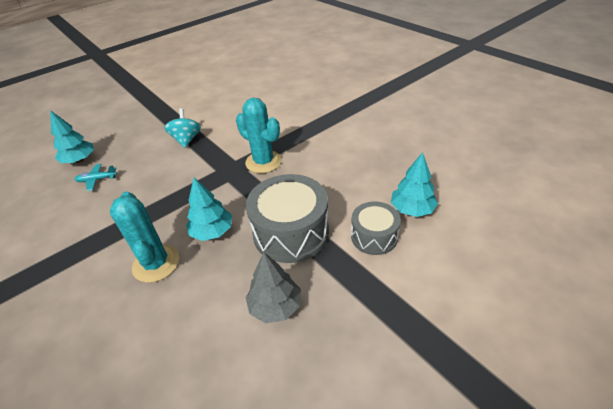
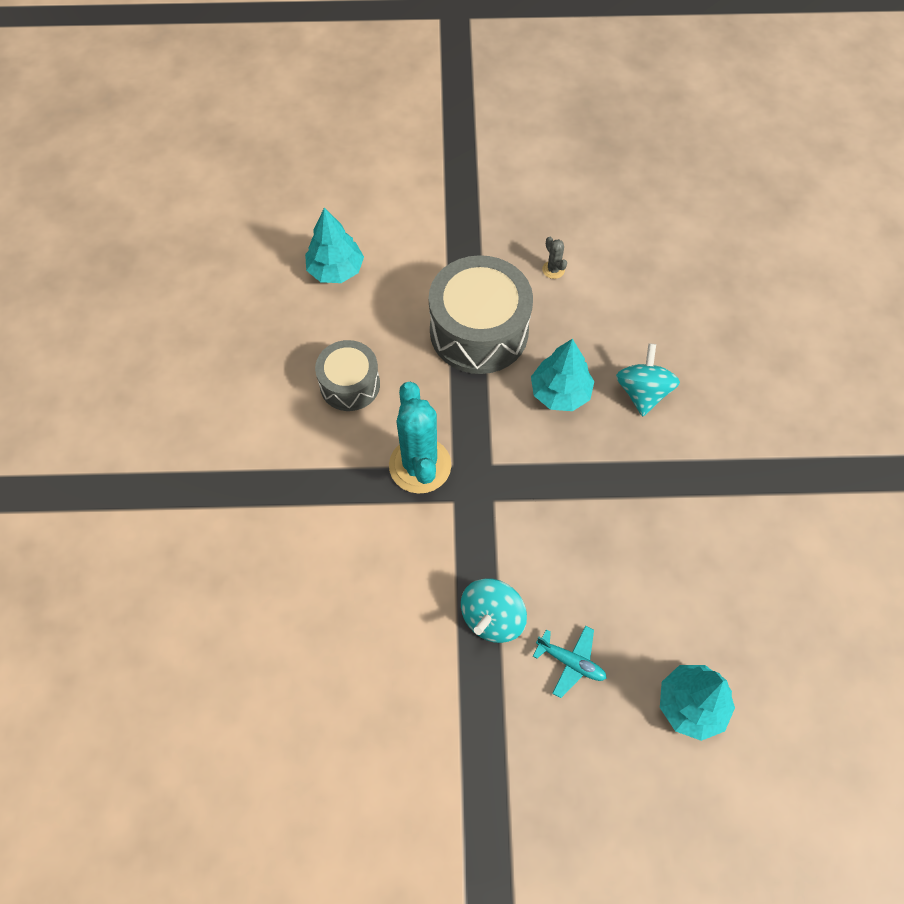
camera: 145 degrees left, 20 degrees up
(97, 180) = (673, 616): turquoise plane -> turquoise plane (570, 662)
(156, 263) = (642, 392): turquoise cactus -> turquoise spinning top
(275, 306) = (553, 270): grey tree -> grey cactus
(374, 236) = (405, 269): grey drum -> grey drum (350, 384)

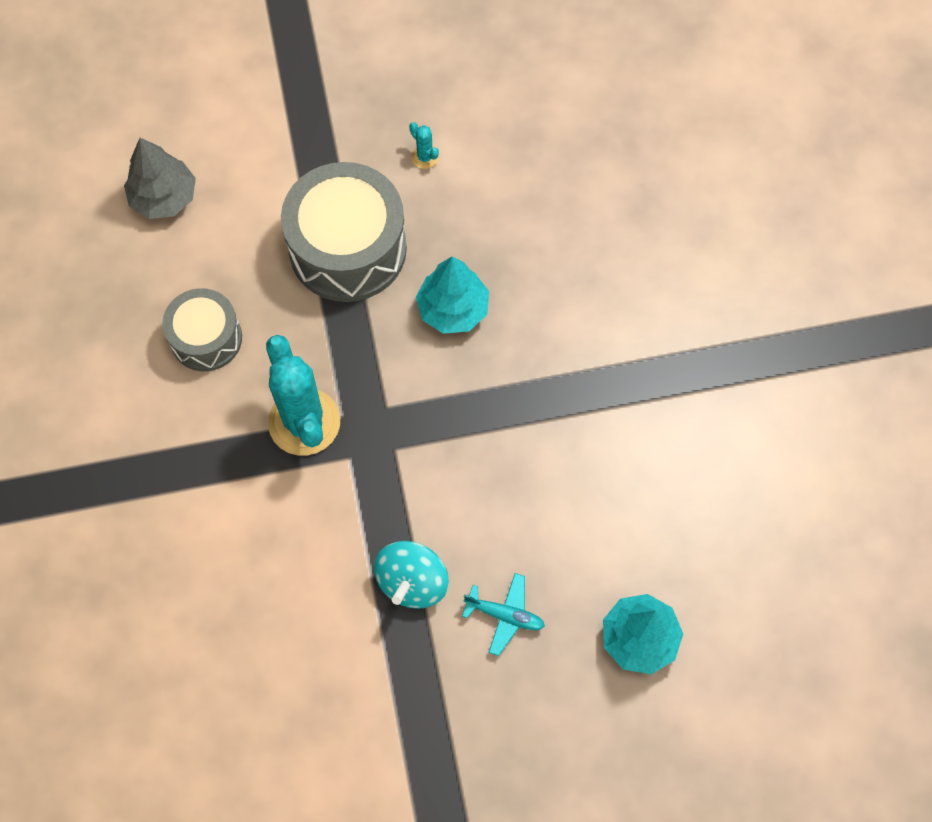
camera: 10 degrees left, 5 degrees up
(336, 270) = (164, 197): turquoise tree -> grey tree
(553, 270) = (425, 157): grey cactus -> turquoise cactus
(642, 392) = (547, 293): turquoise spinning top -> none

